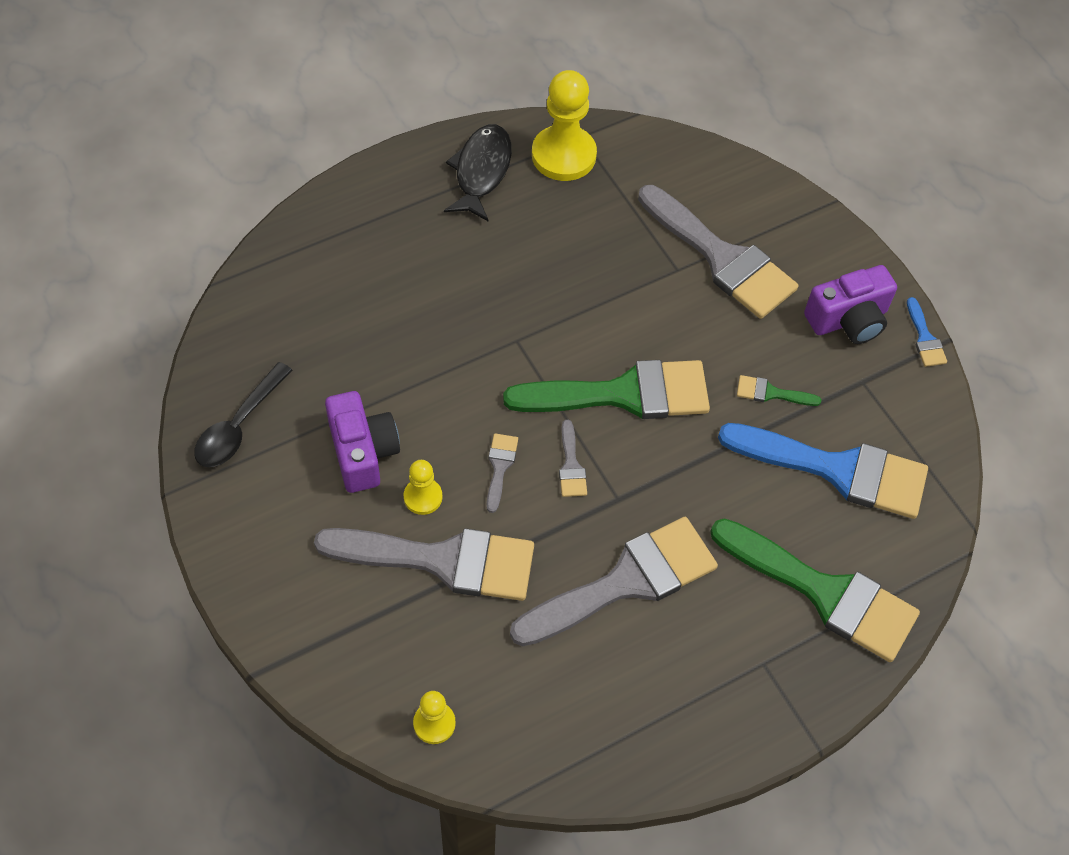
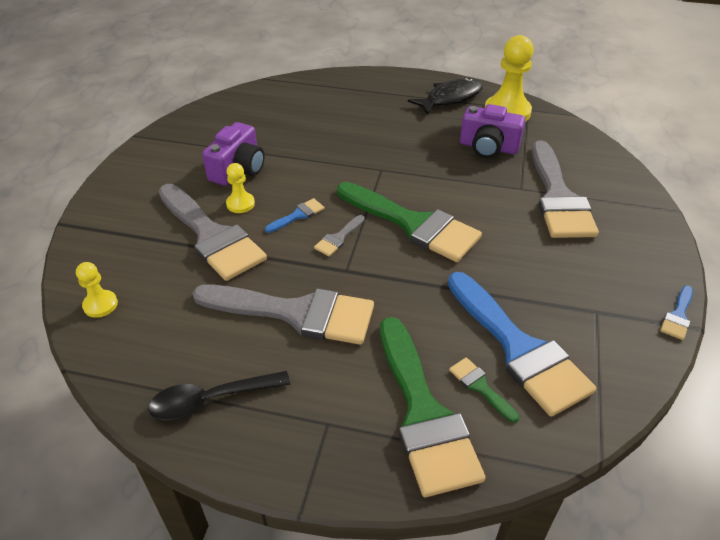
camera: 45 degrees right, 15 degrees down
(239, 426) = (199, 129): black spoon -> black spoon (211, 400)
(500, 467) = (298, 215): grey brush -> blue brush
(771, 393) = (516, 278): green brush -> green brush (480, 387)
(848, 319) = (621, 273): purple camera -> purple camera (488, 147)

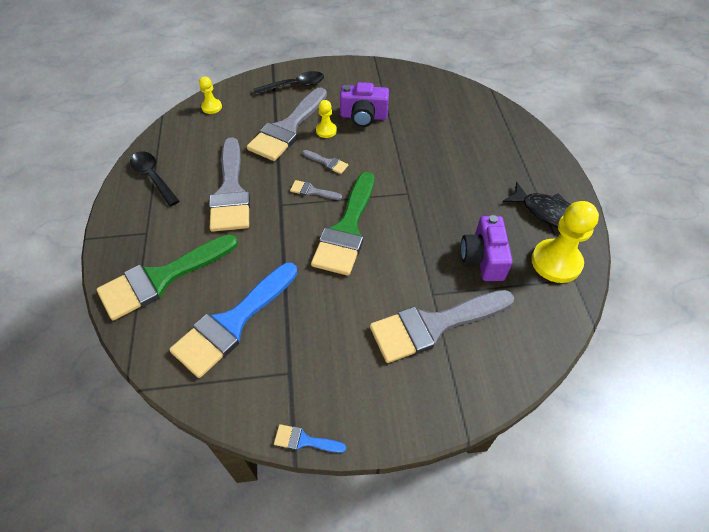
camera: 70 degrees right, 10 degrees up
(128, 212) = (294, 85): none -> black spoon
(298, 215) = (327, 162): blue brush -> grey brush
(480, 387) = (190, 305): green brush -> none

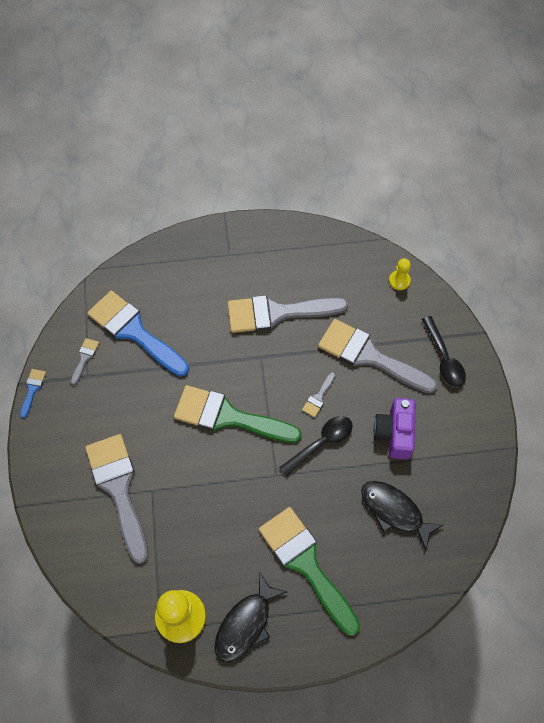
camera: 90 degrees right, 10 degrees up
(153, 177) = (295, 247): black spoon -> black spoon (321, 443)
(162, 278) = (180, 275): green brush -> green brush (306, 564)
(312, 191) = (278, 384): grey brush -> grey brush (84, 358)
(326, 131) = (368, 394): yellow pawn -> none
(432, 119) = (394, 511): none -> black fish
(483, 258) = (189, 543): purple camera -> none

